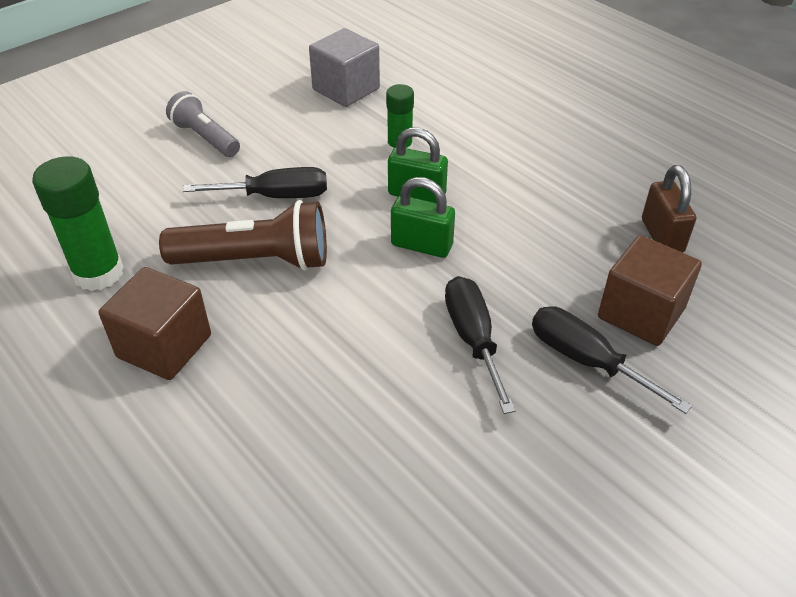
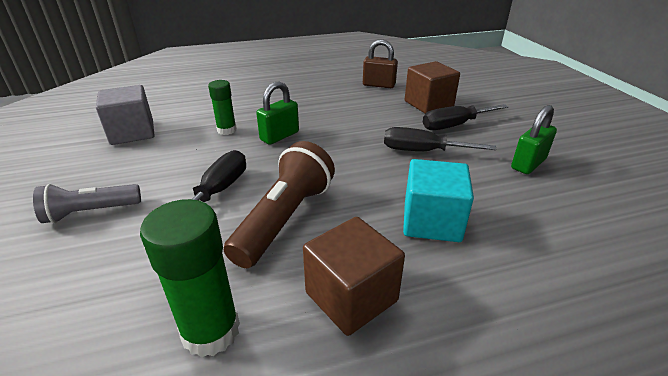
camera: 65 degrees left, 10 degrees down
(310, 382) = (431, 221): none -> turquoise cube
(422, 245) = (329, 146): green padlock -> green padlock (528, 164)

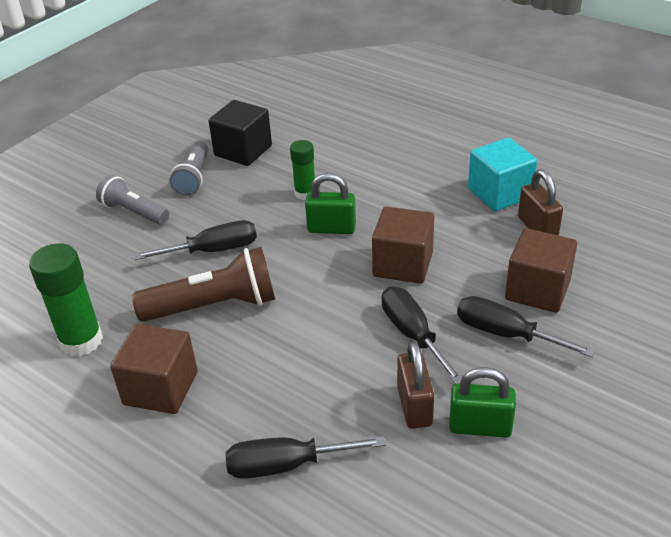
camera: 55 degrees right, 5 degrees up
(114, 164) = (193, 177): none -> grey flashlight
(132, 133) = (243, 151): grey cube -> black cube
(353, 128) = (403, 264): none -> brown cube
(431, 221) = (292, 393): turquoise cube -> turquoise cube (499, 193)
(491, 178) = (414, 406): none -> brown padlock
(512, 258) = (286, 465): none -> black screwdriver

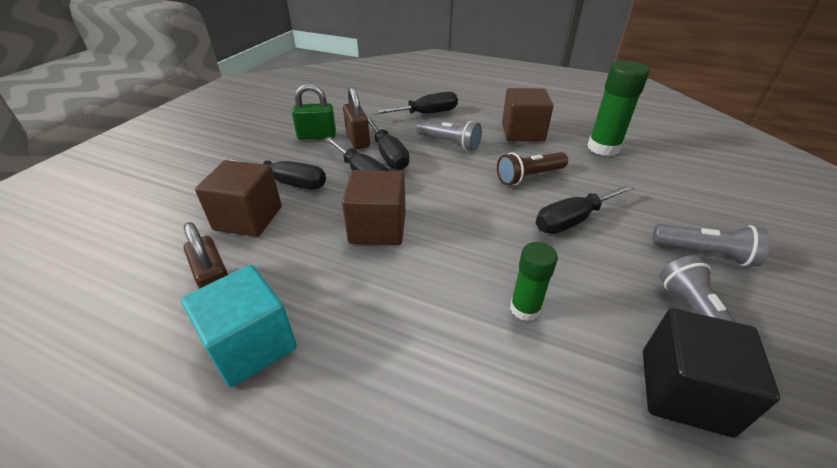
camera: 165 degrees right, 0 degrees up
(214, 306) = (529, 177): brown flashlight -> brown flashlight, size x0.64
(280, 379) = (449, 143): none -> grey flashlight
(331, 228) = (465, 259): green padlock -> none
(373, 366) = (388, 155): none -> black screwdriver

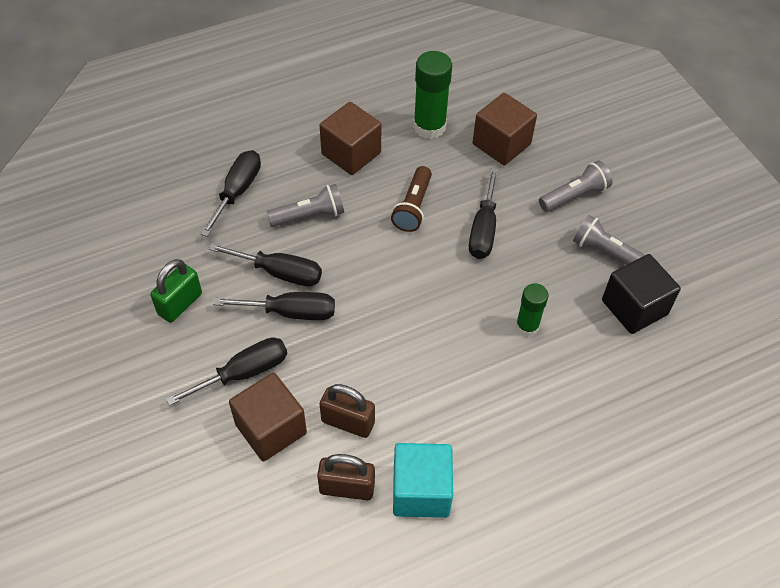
camera: 50 degrees left, 15 degrees up
(358, 140) = (226, 277): brown padlock -> brown padlock (348, 422)
(377, 228) = (374, 349): brown cube -> brown cube (501, 144)

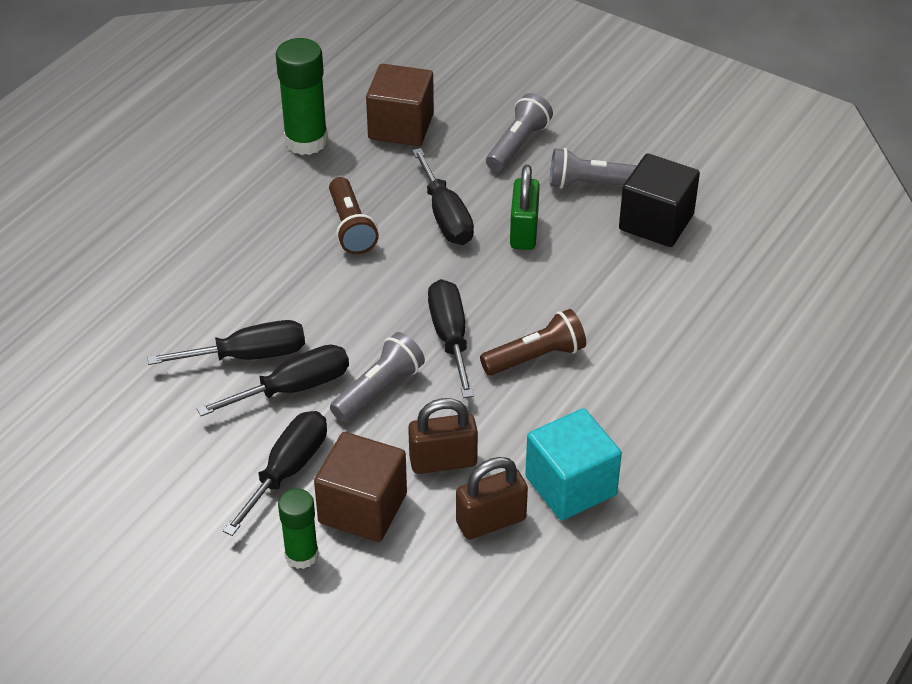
camera: 30 degrees left, 10 degrees down
(180, 304) = (153, 439): green padlock -> green padlock (524, 231)
(238, 191) = (129, 297): black screwdriver -> black screwdriver (450, 337)
(309, 216) = (237, 285): grey flashlight -> grey flashlight (379, 389)
(351, 153) = (236, 203): brown cube -> none
(469, 374) = (536, 357): none -> brown flashlight
(527, 326) = (562, 287): green glue stick -> green glue stick (301, 555)

